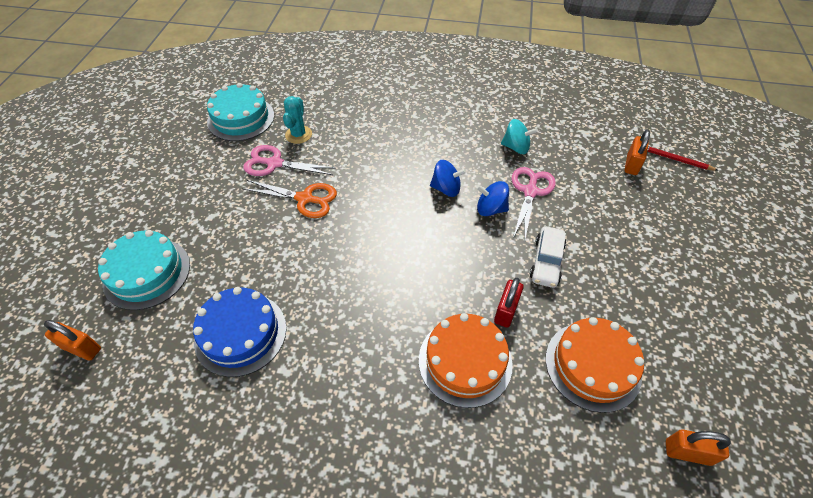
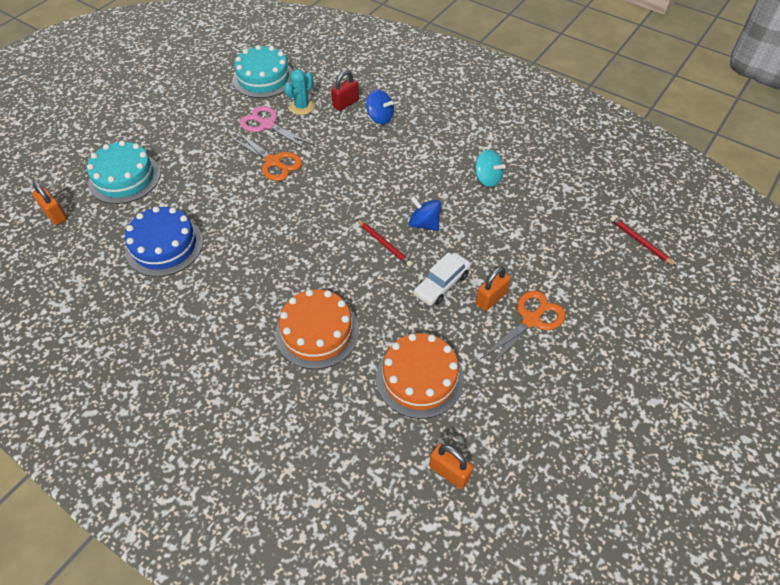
camera: 25 degrees right, 0 degrees up
(446, 189) = (397, 193): blue spinning top -> blue spinning top (380, 118)
(468, 242) = (384, 244): none -> red pencil
(506, 311) = (377, 309): red padlock -> red padlock (345, 103)
(530, 191) = (471, 222): pink scissors -> none
(631, 164) = (590, 231): orange padlock -> orange padlock (491, 298)
(645, 264) = (531, 320): none -> orange scissors

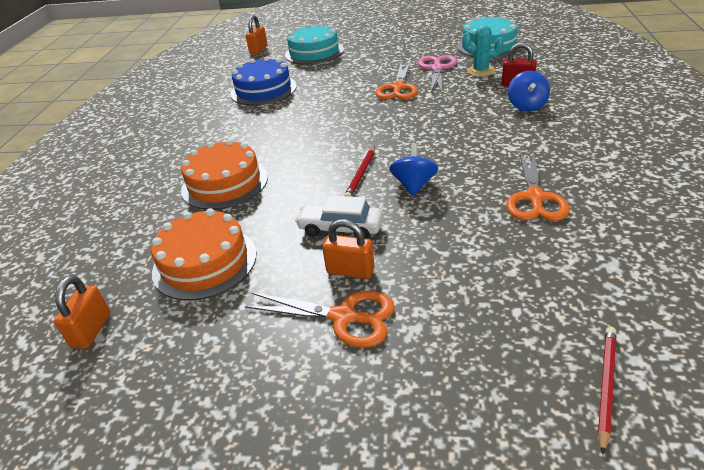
camera: 65 degrees right, 15 degrees down
(487, 179) = (534, 198): turquoise spinning top -> orange scissors

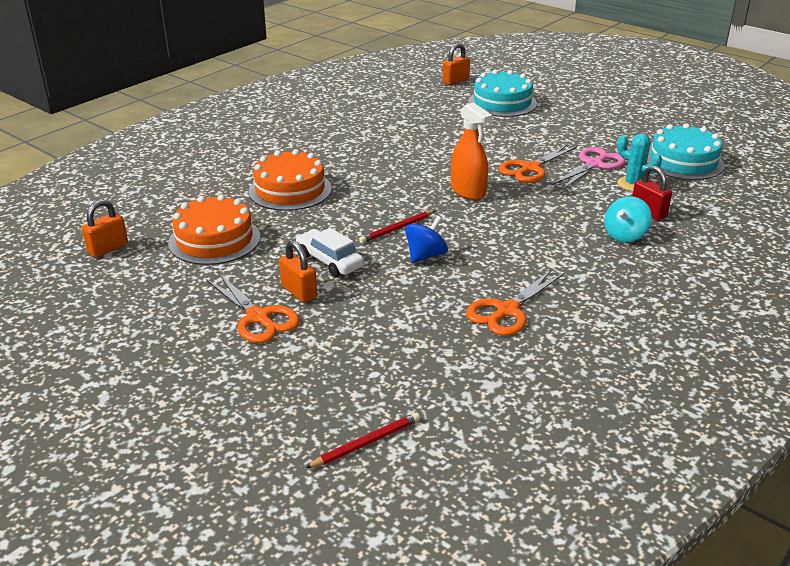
camera: 30 degrees right, 5 degrees down
(263, 90) = (412, 123): blue cake -> none
(376, 122) = (468, 191): none -> orange spray bottle
(526, 106) = (625, 235): blue spinning top -> turquoise spinning top

